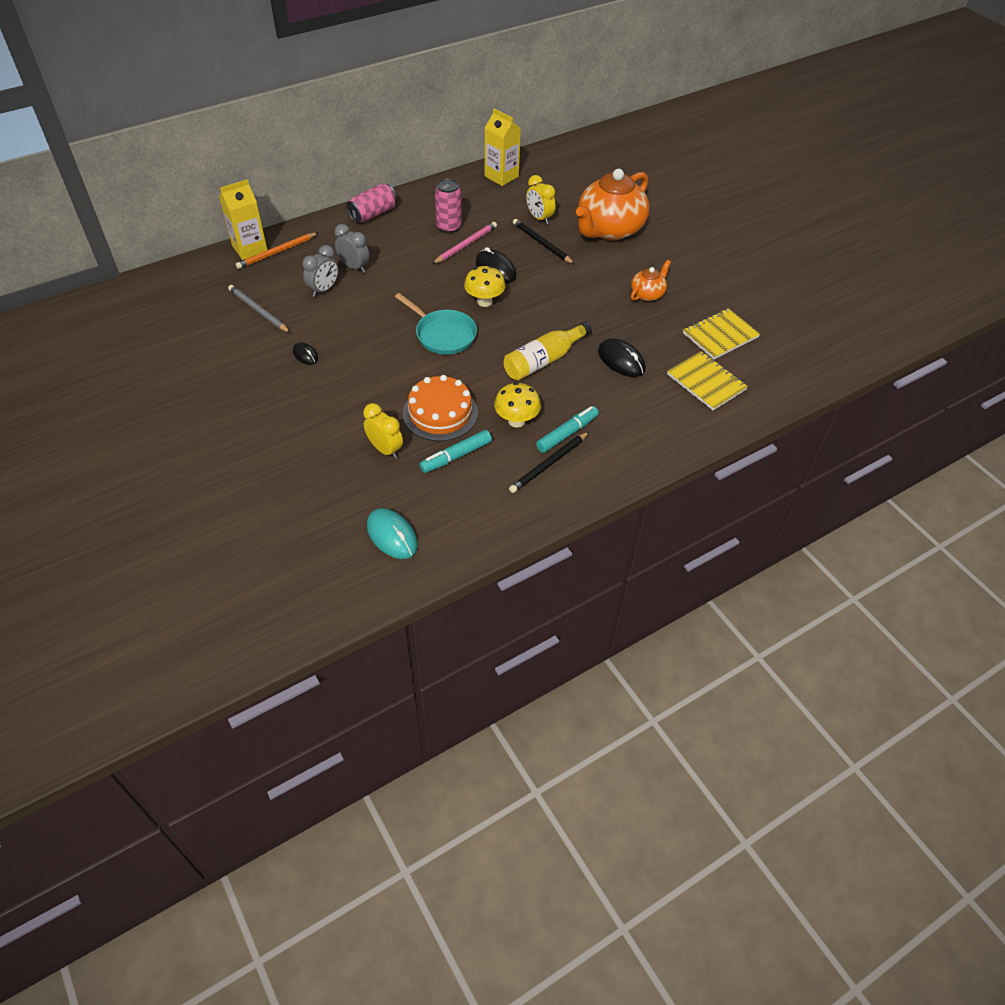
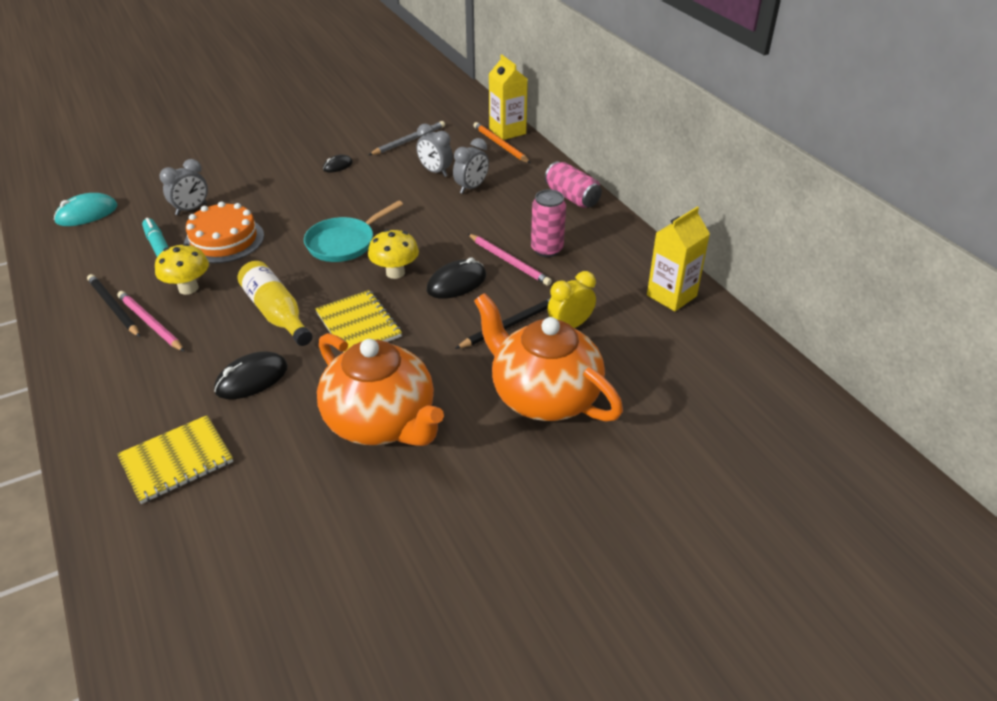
camera: 95 degrees right, 10 degrees down
(385, 449) = (191, 209): yellow clock -> grey clock
(567, 433) = (150, 323): turquoise marker -> pink pencil
(647, 294) = (381, 421): orange teapot -> orange teapot, size x2.11
(720, 335) = (267, 494): yellow notebook -> yellow notebook (358, 325)

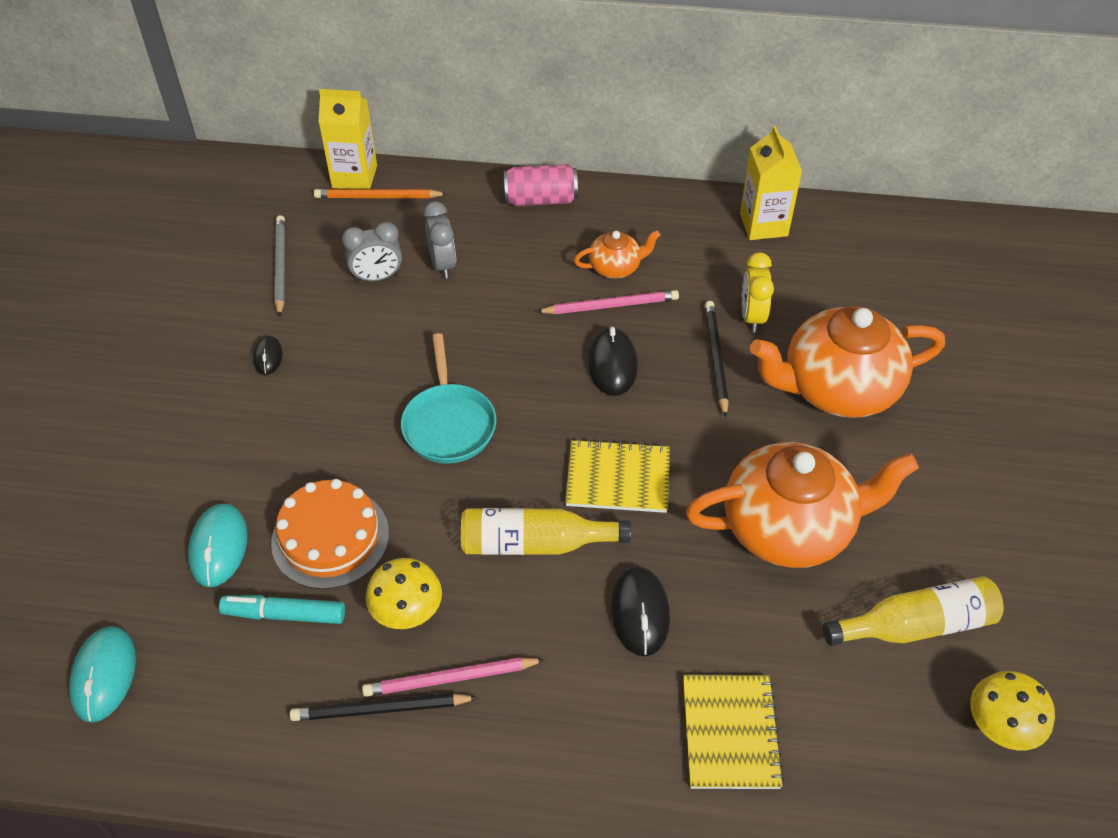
camera: 55 degrees left, 10 degrees up
(191, 209) = (218, 547): grey clock -> turquoise mouse
(339, 528) = (916, 625): none -> yellow bottle
(395, 273) = (549, 405): yellow mushroom -> yellow mushroom (999, 728)
(547, 249) = (615, 267): pink can -> orange teapot

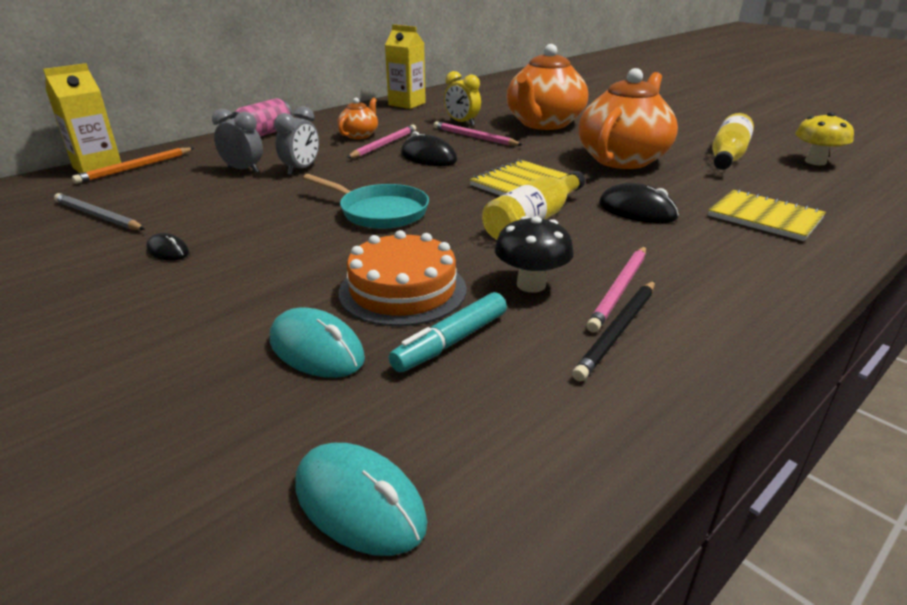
camera: 50 degrees left, 20 degrees down
(377, 277) = (200, 190): grey clock -> grey clock (301, 169)
(407, 613) = (531, 285): yellow mushroom -> black mushroom
(715, 358) = (474, 137): black pencil -> pink pencil

